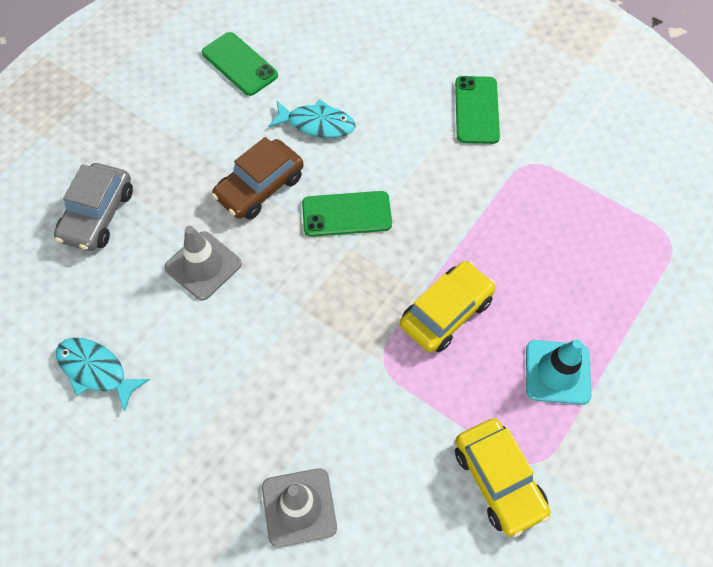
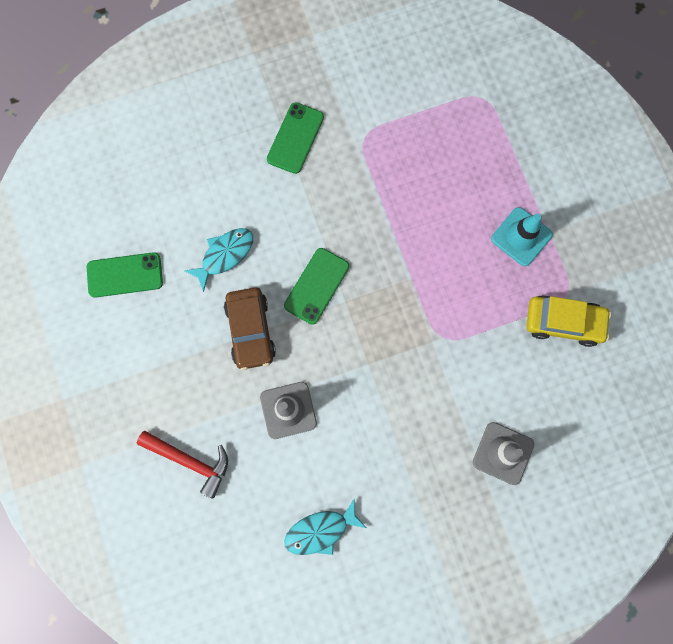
camera: 55 degrees left, 15 degrees up
(98, 215) = (190, 461): grey car -> red hammer
(446, 312) = (435, 273): yellow car -> none
(476, 110) = (295, 138): green phone -> green phone turned 75 degrees clockwise

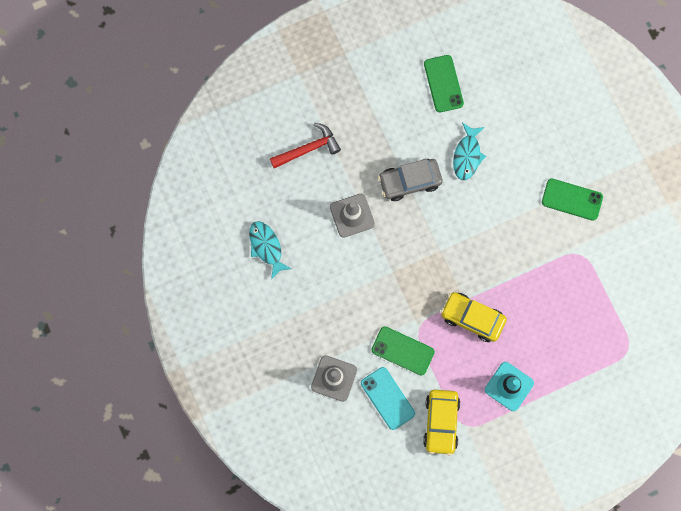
camera: 85 degrees right, 0 degrees up
(190, 461) = (308, 149): red hammer -> red hammer turned 135 degrees counterclockwise
(225, 255) = (467, 155): turquoise fish -> turquoise fish turned 60 degrees clockwise
(250, 330) = (409, 181): brown car -> grey car
(316, 286) = (450, 227): green phone -> green phone (402, 351)
(434, 271) = (472, 318): none -> yellow car
(531, 386) = (387, 398): none -> turquoise phone

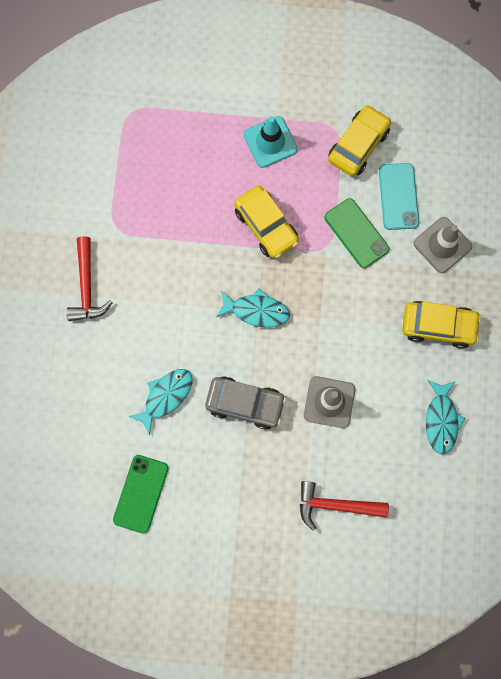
camera: 150 degrees left, 0 degrees up
(304, 314) = (438, 326): none -> yellow car
(441, 251) = (256, 311): none -> turquoise fish
(572, 199) = (87, 287): green phone -> red hammer

